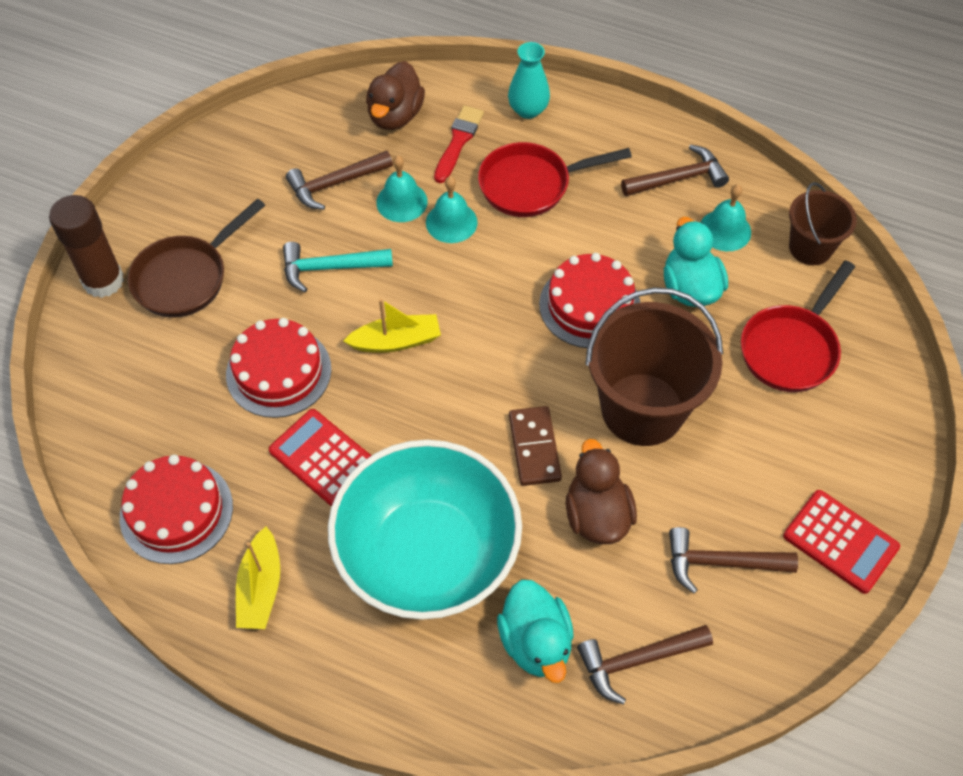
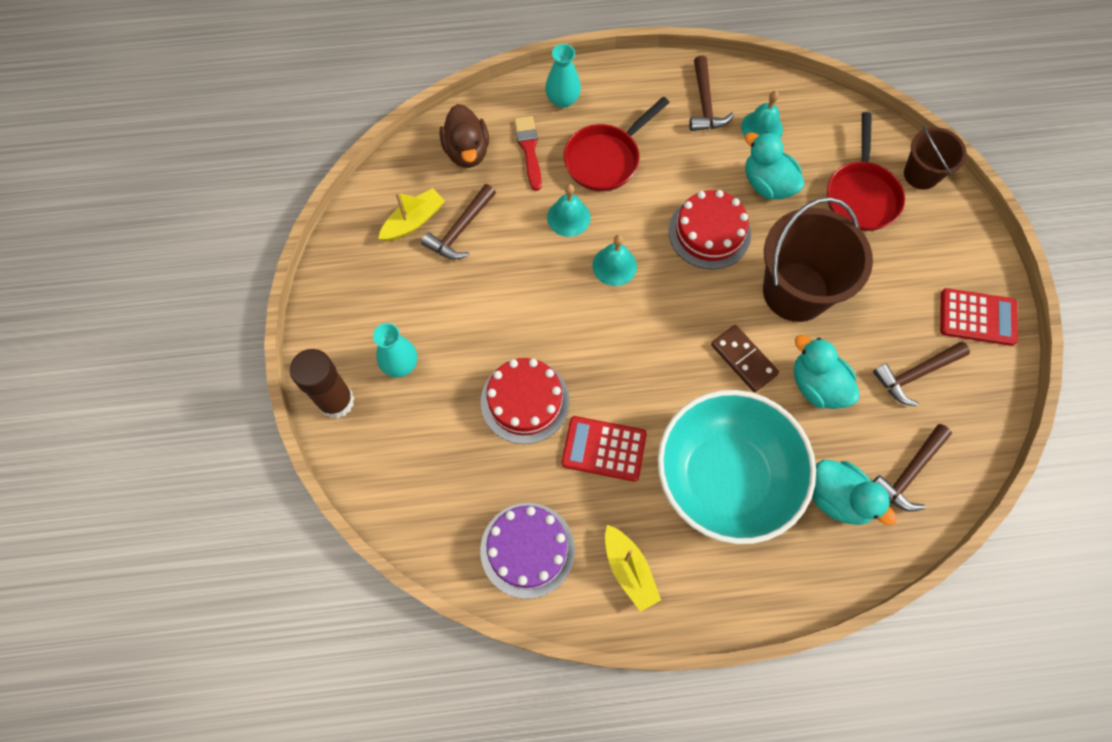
camera: 30 degrees left, 10 degrees up
(176, 511) = (527, 550): red cake -> purple cake
(186, 277) = (400, 364): brown pan -> turquoise vase
(330, 268) = (505, 299): turquoise hammer -> none
(396, 341) = (593, 331): yellow boat -> yellow boat (413, 221)
(401, 202) = (521, 219): turquoise bell -> turquoise bell (614, 266)
(597, 515) = (817, 385): brown duck -> turquoise duck
(678, 179) = (705, 103): brown hammer -> brown hammer turned 135 degrees clockwise
(810, 248) = (825, 113): brown bucket -> brown bucket (921, 174)

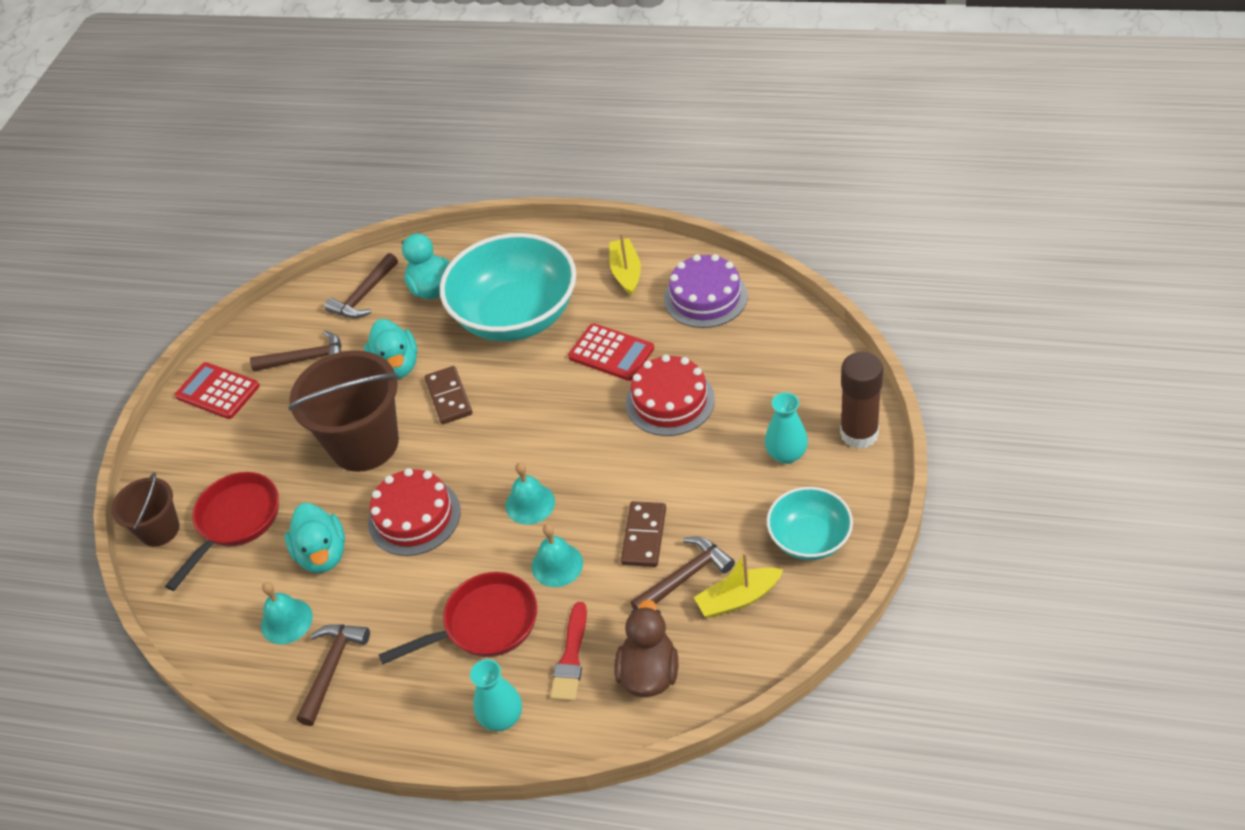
camera: 155 degrees left, 20 degrees down
(365, 284) = (809, 539): none -> turquoise bowl
(505, 257) = (644, 536): none -> brown domino
(909, 472) = (364, 295): brown hammer -> brown hammer turned 150 degrees clockwise

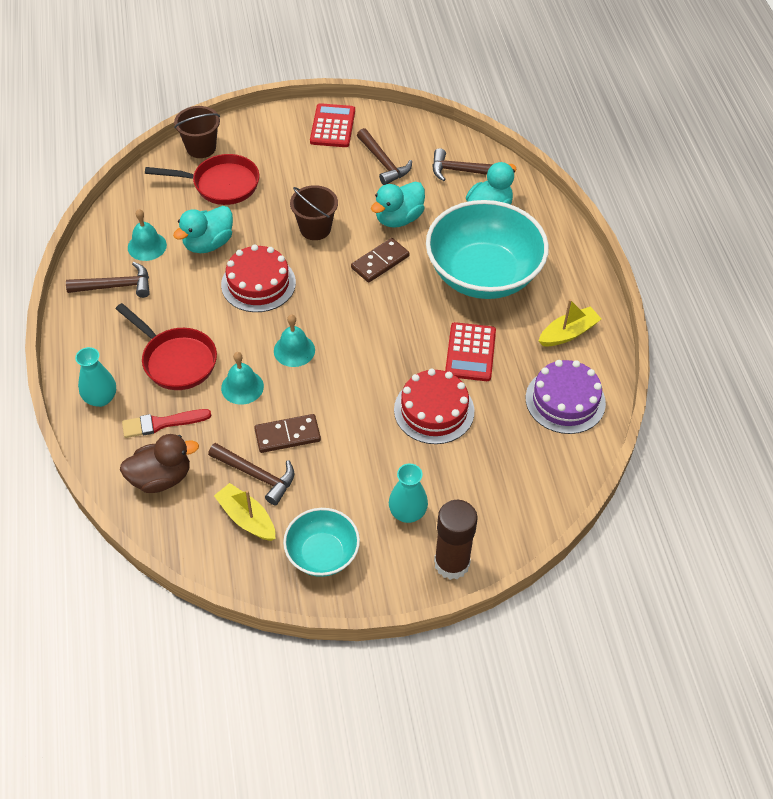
camera: 60 degrees right, 5 degrees up
(364, 444) = (315, 228): brown bucket -> brown bucket, size x0.56

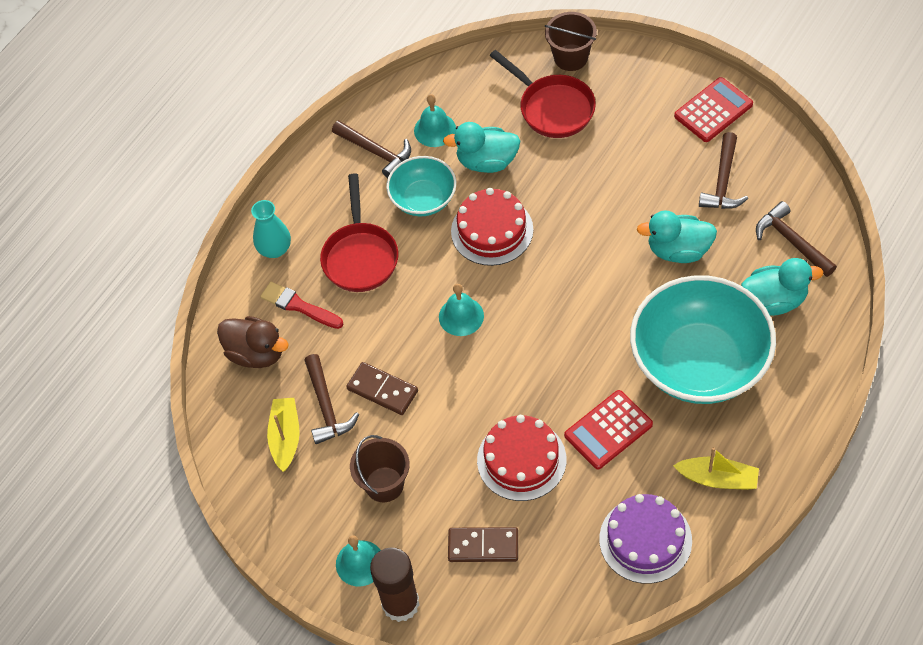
camera: 50 degrees right, 5 degrees up
(242, 387) = (388, 319): turquoise bell -> turquoise bell (360, 563)
(315, 228) = (592, 209): brown bucket -> brown bucket (384, 484)
(322, 554) = (312, 513): turquoise bowl -> turquoise bowl (423, 199)
(380, 262) = (617, 283): brown domino -> brown domino (483, 546)
(407, 512) = (409, 532): turquoise vase -> none

